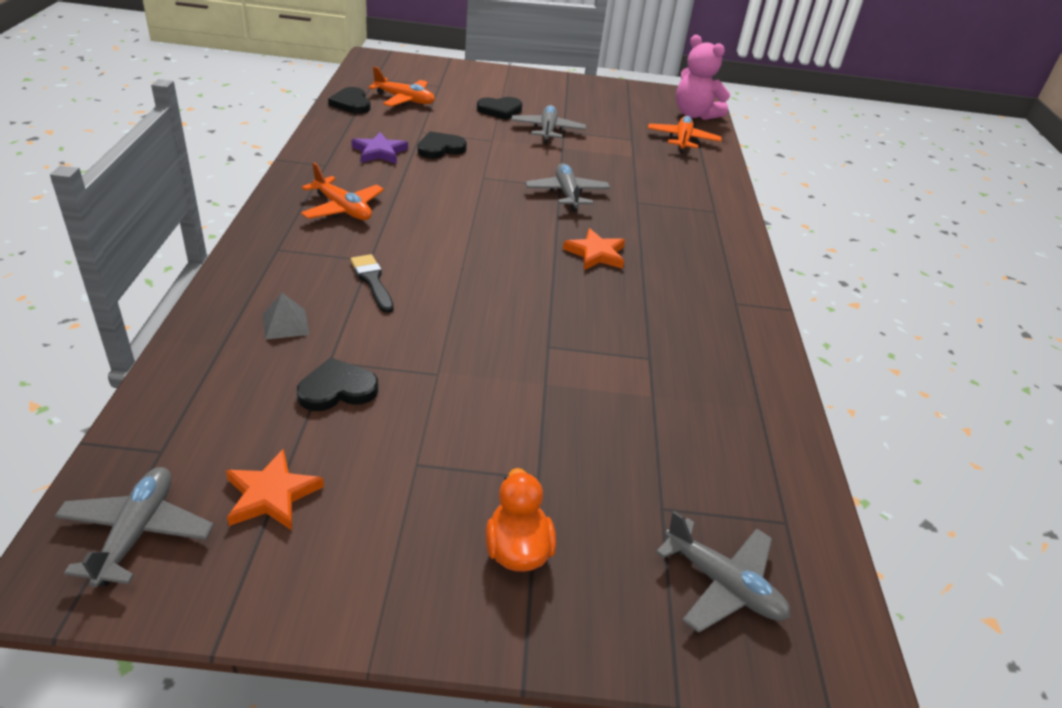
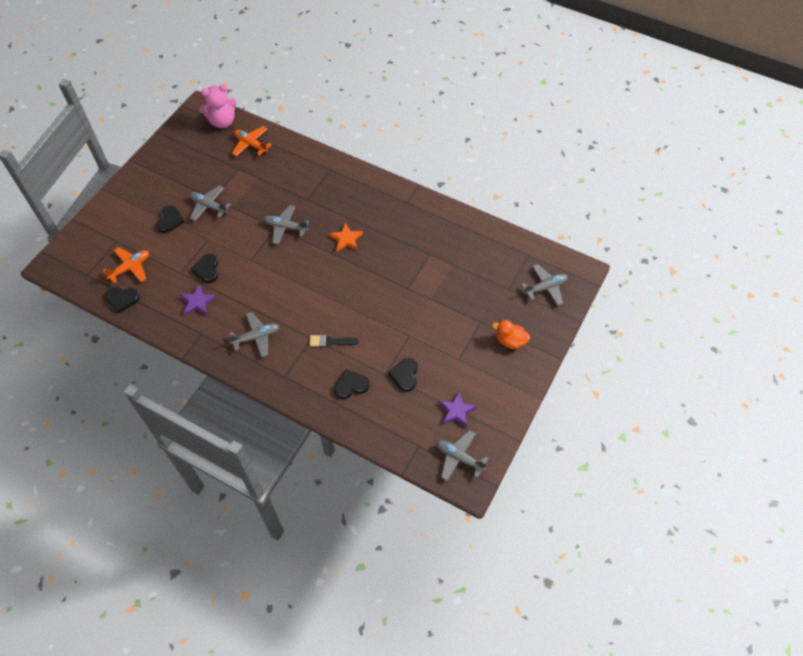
camera: 60 degrees left, 20 degrees up
(271, 495) = (456, 411): orange star -> purple star
(285, 324) = (351, 385): grey pyramid -> black heart
(343, 209) = (256, 337): orange plane -> grey plane

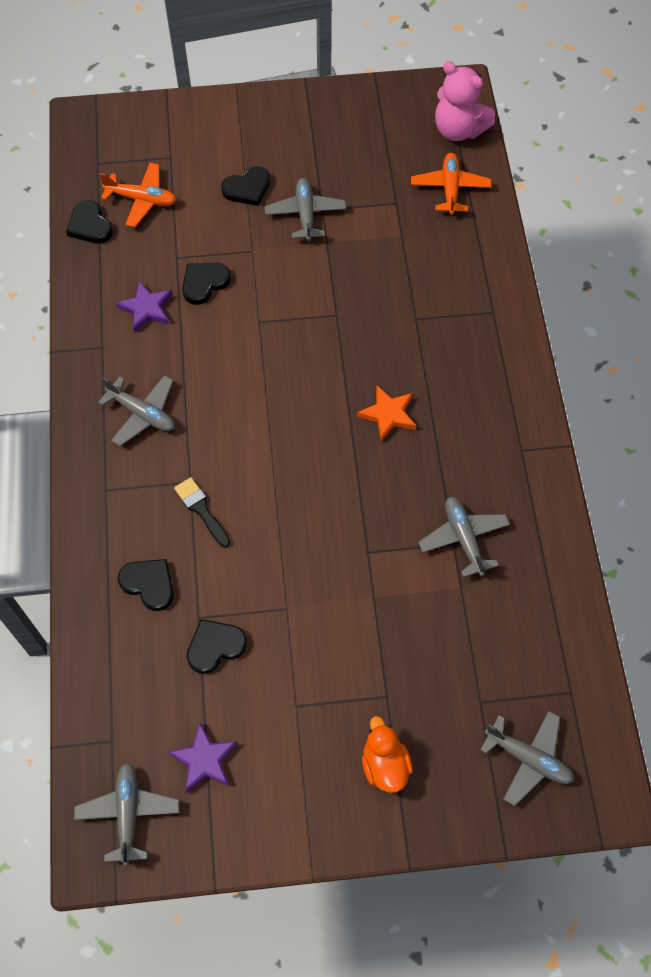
camera: 55 degrees right, 5 degrees up
(285, 227) = (345, 326): grey plane -> grey plane (463, 538)

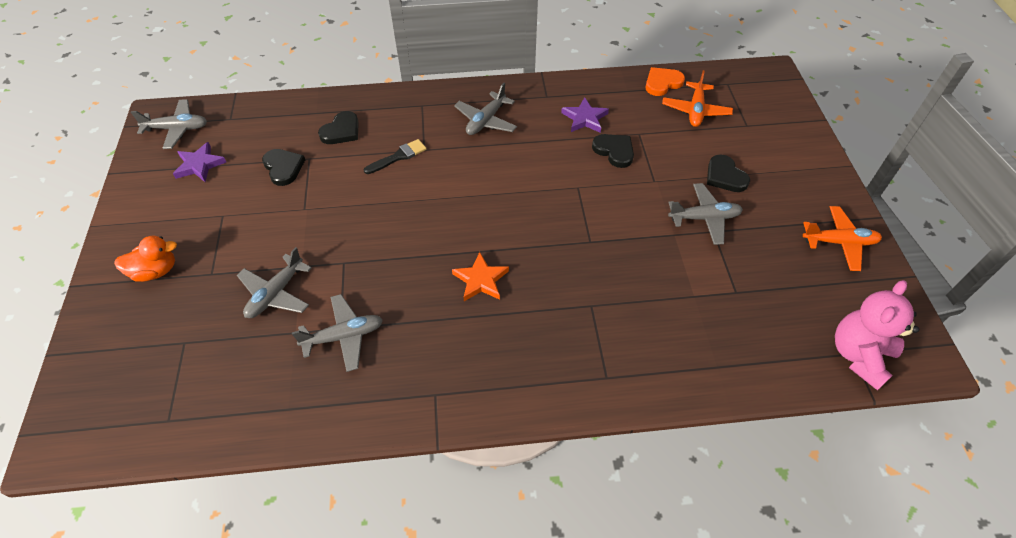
camera: 90 degrees right, 10 degrees down
(90, 225) = (662, 83): black heart -> orange heart
(450, 189) = (768, 343): orange plane -> orange plane (839, 242)
(528, 758) = (120, 378): grey plane -> grey plane (276, 293)

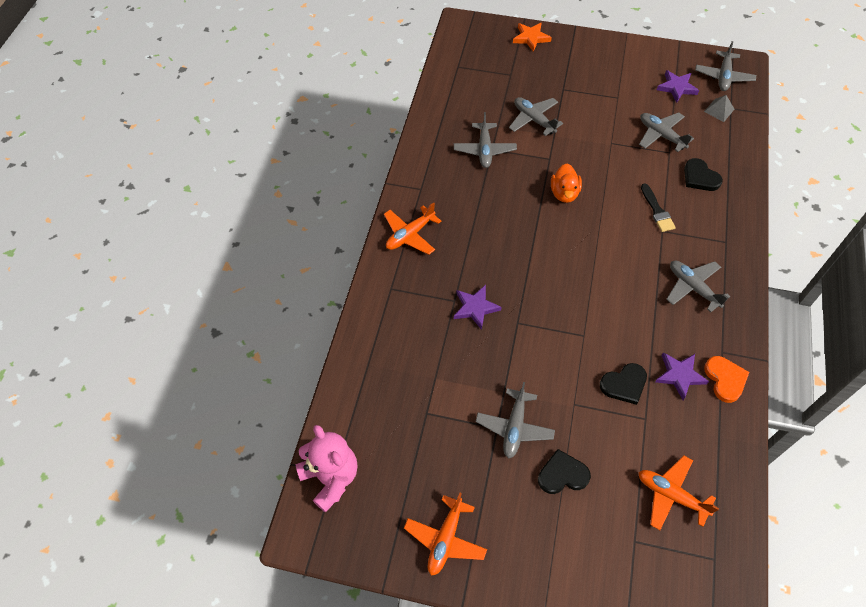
camera: 110 degrees right, 5 degrees up
(155, 271) = (574, 63): orange duck -> orange duck (564, 193)
(235, 127) = (719, 110): none -> grey pyramid
(283, 168) = (661, 135): black heart -> grey plane
(480, 280) = (504, 236): orange star -> orange star (531, 38)
(517, 382) = (410, 235): none -> orange plane
(590, 283) = (475, 308): none -> purple star
(662, 83) = (727, 480): orange heart -> orange heart (725, 379)

